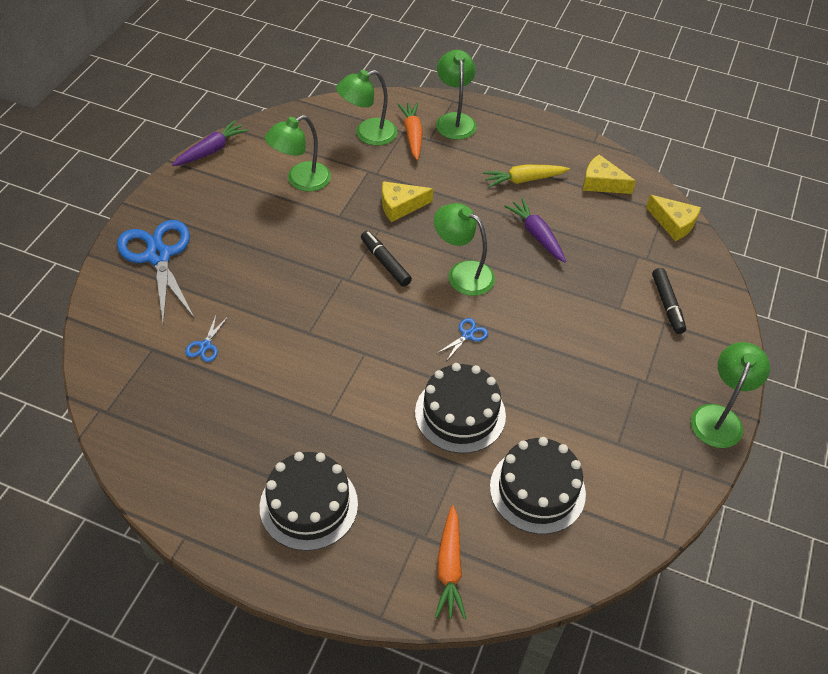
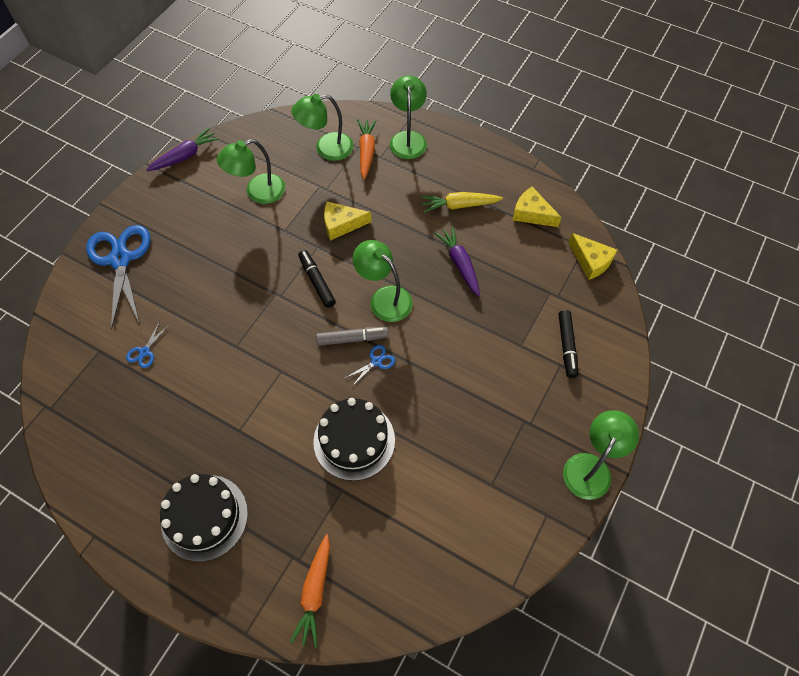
camera: 10 degrees right, 10 degrees up
(436, 315) = (352, 338): none -> grey marker
(537, 490) = (408, 524): black cake -> none

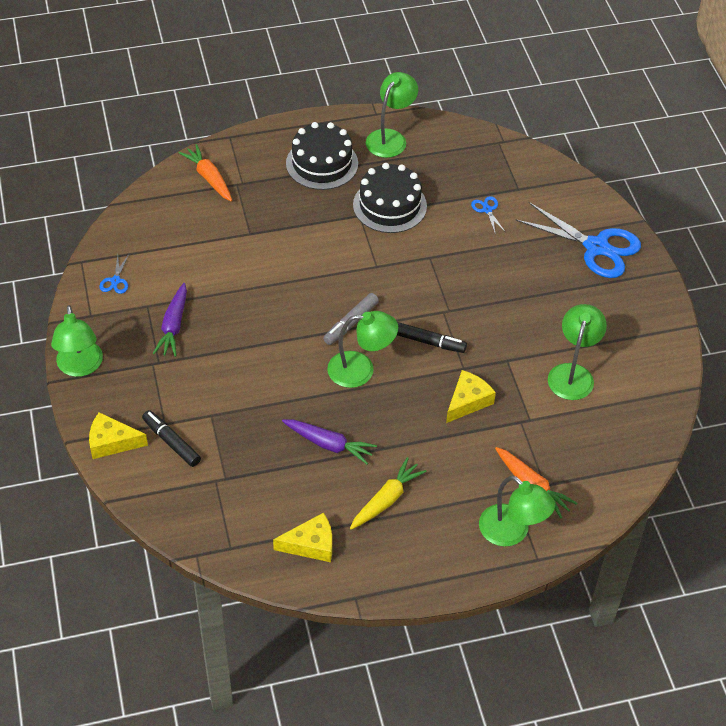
camera: 135 degrees right, 10 degrees down
(185, 156) = (677, 356): purple carrot -> purple carrot (173, 326)
(326, 148) = (572, 460): green lamp -> green lamp (390, 138)
(354, 440) = (273, 264): black cake -> black cake (389, 205)
(376, 361) = (314, 321): blue scissors -> blue scissors (115, 281)
(591, 261) = (212, 537): yellow cheese -> yellow cheese (112, 442)

